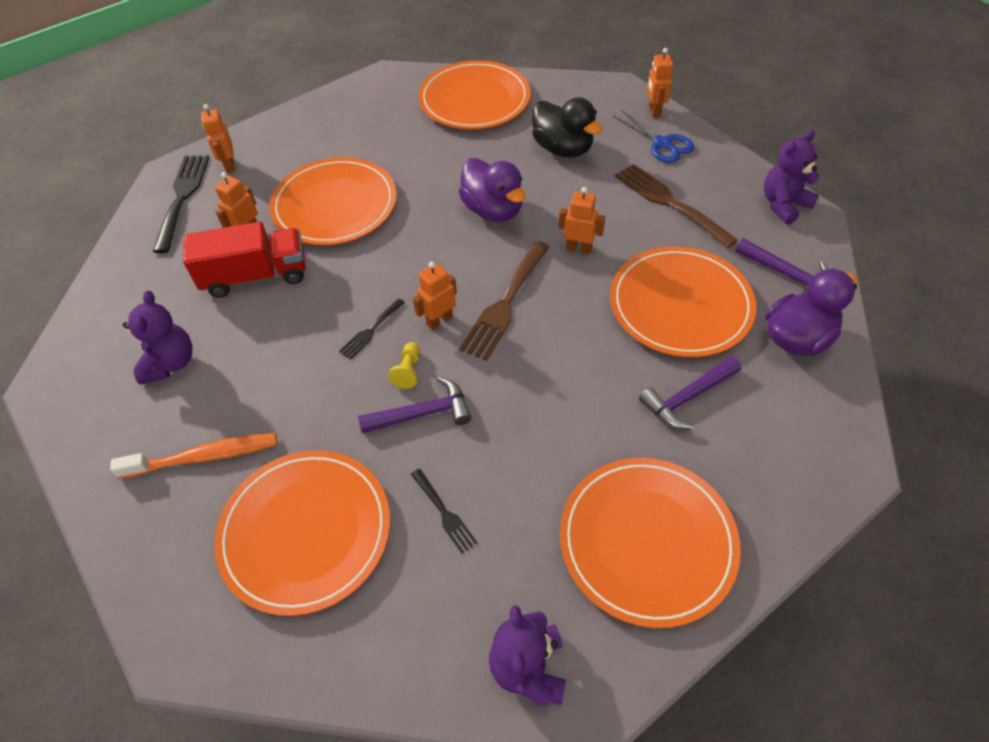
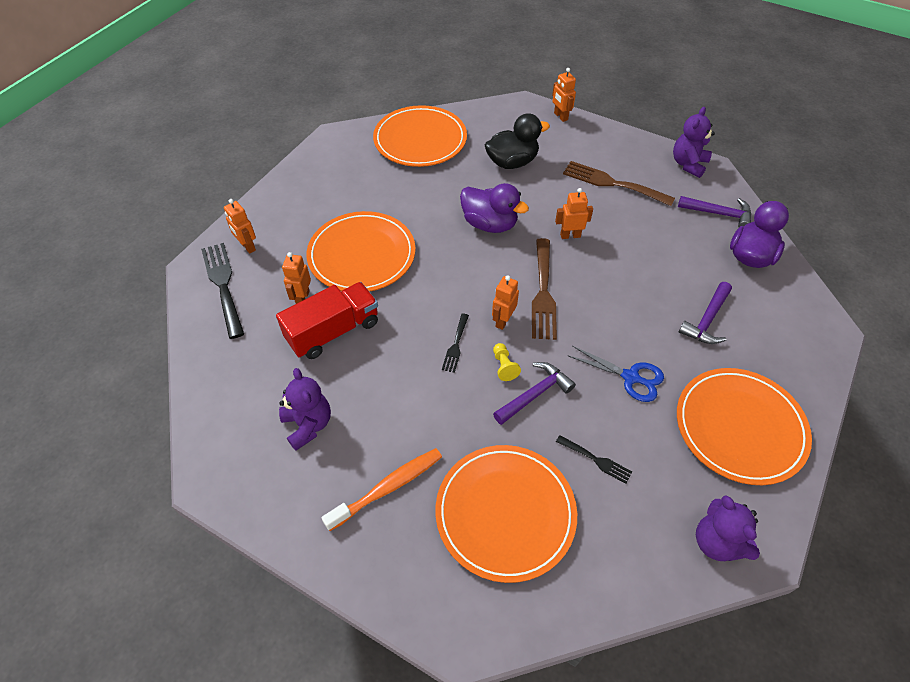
camera: 25 degrees left, 0 degrees up
(563, 149) = (512, 162): black duck -> black duck turned 45 degrees counterclockwise
(662, 144) = (581, 140): blue scissors -> blue scissors (630, 377)
(680, 305) = (664, 256): orange plate -> none

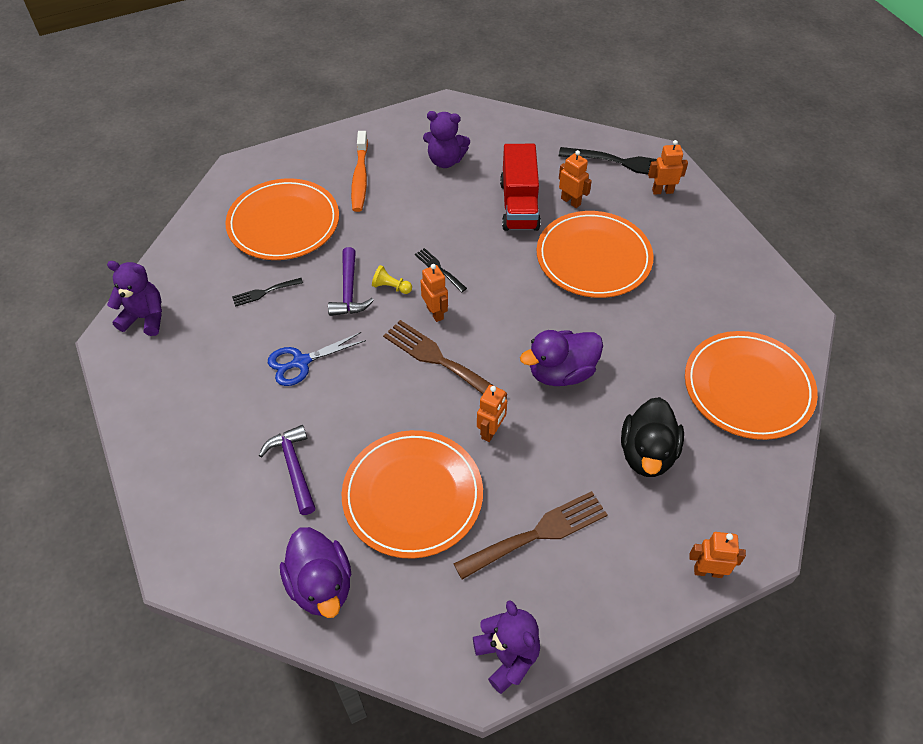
camera: 125 degrees right, 0 degrees up
(719, 214) = (401, 612): purple hammer -> none
(740, 427) = (189, 402): orange plate -> orange plate (412, 495)

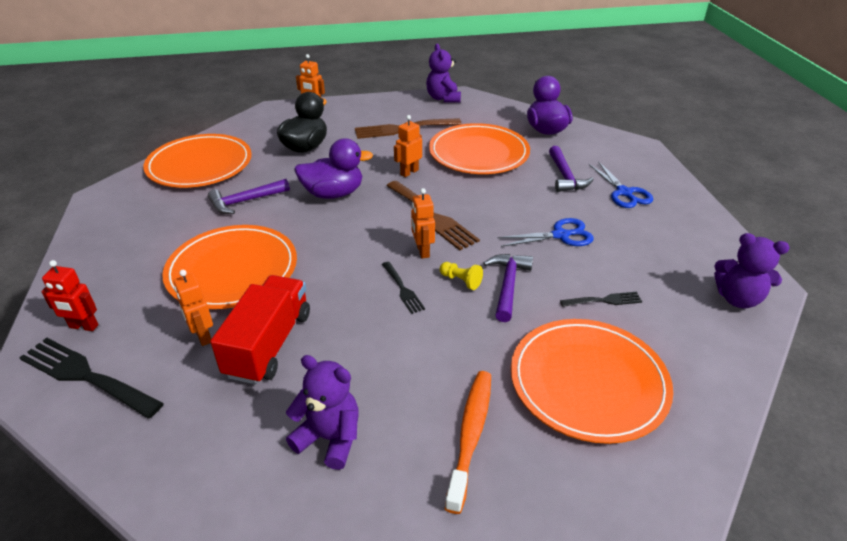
camera: 165 degrees left, 15 degrees down
(222, 450) = (624, 193): none -> blue scissors
(647, 340) = (245, 201): none -> purple hammer
(662, 191) = (83, 326): orange robot -> red robot

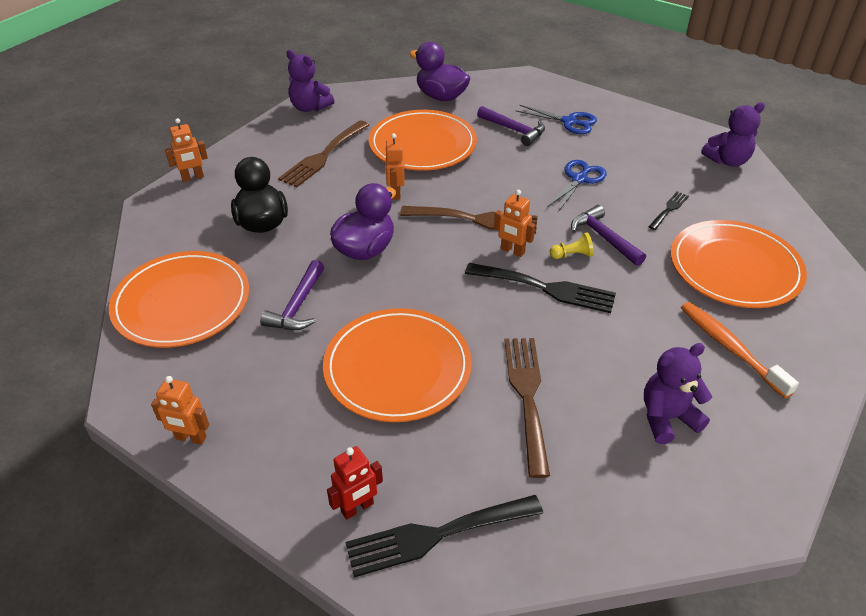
camera: 45 degrees left, 5 degrees up
(203, 336) = (469, 431): orange robot -> orange robot (190, 438)
(269, 344) = (527, 396): red truck -> brown fork
(403, 289) = (546, 288): black fork -> black fork, size x1.90

